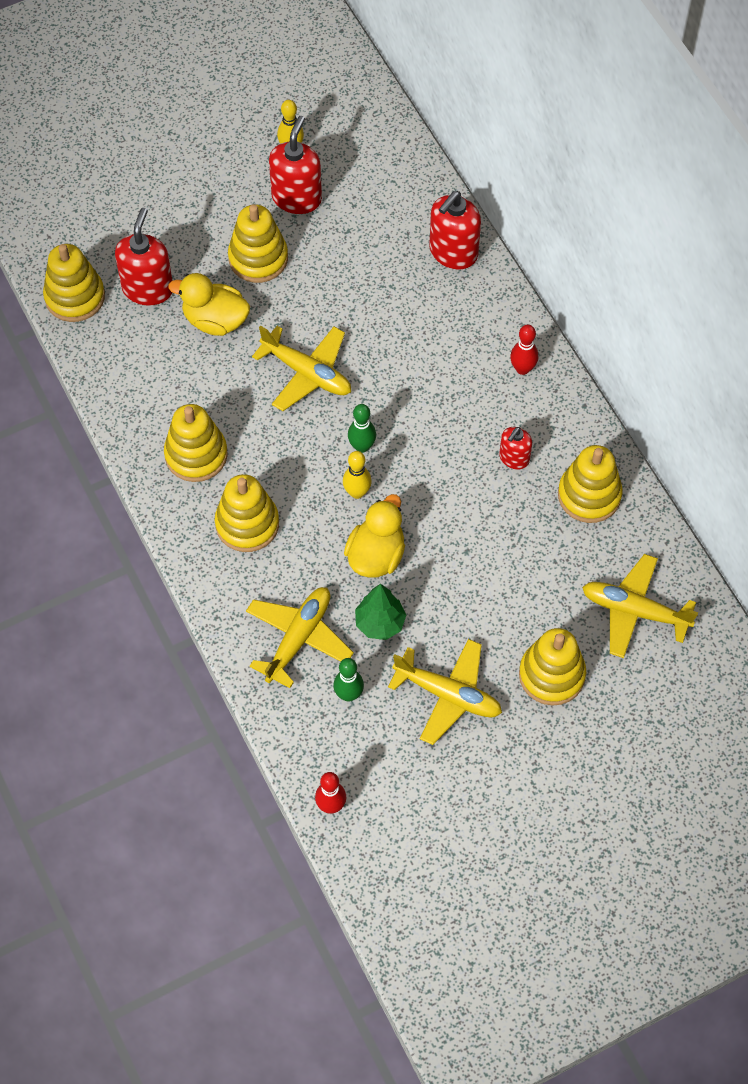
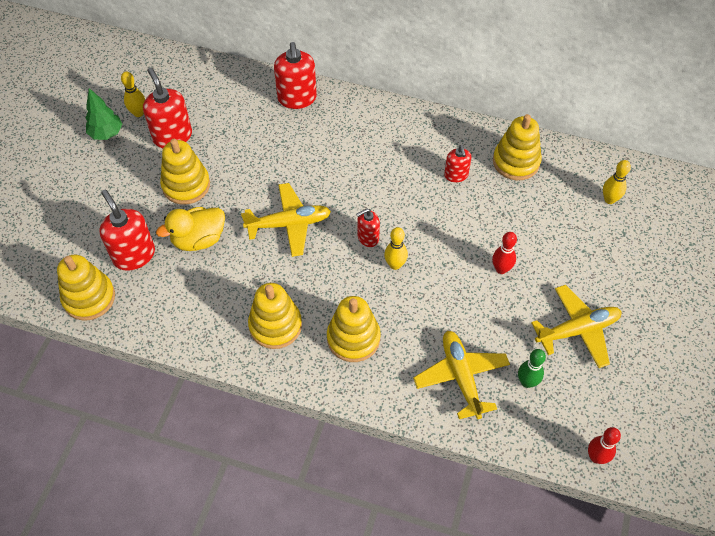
camera: 45 degrees left, 5 degrees down
(362, 446) = (368, 237): green bowling pin -> red soap dispenser
(376, 555) = (447, 290): yellow duck -> none
(380, 623) = (494, 325): green tree -> green tree (106, 134)
(522, 369) = (405, 127): red bowling pin -> red bowling pin (501, 269)
(551, 675) = (613, 269): yellow stacking toy -> none
(634, 611) = (609, 199): yellow plane -> yellow bowling pin

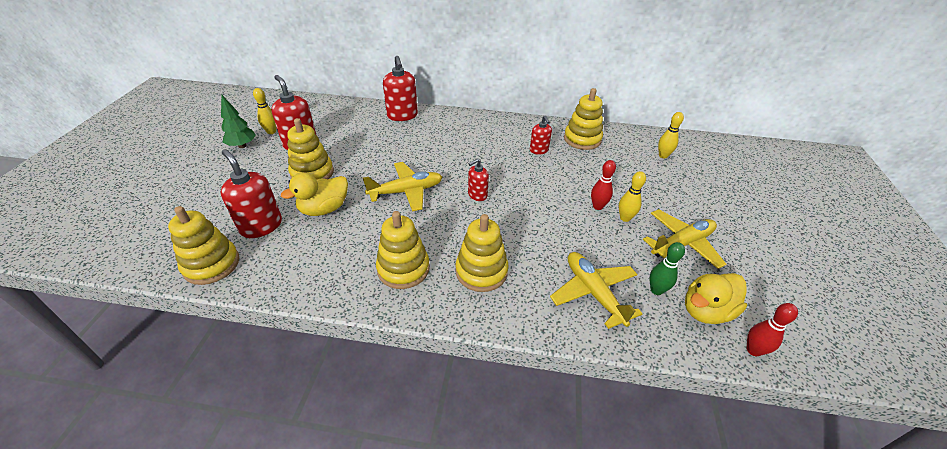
camera: 10 degrees left, 15 degrees down
(395, 265) = (506, 211): yellow bowling pin -> yellow bowling pin (625, 218)
(568, 411) = (706, 311): none -> yellow duck

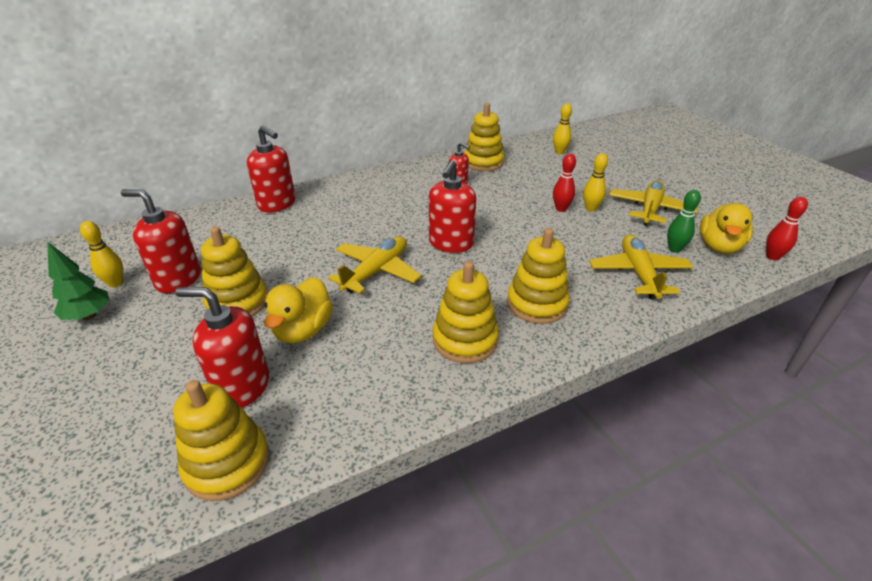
camera: 35 degrees left, 5 degrees down
(477, 195) = (451, 244): red soap dispenser -> red soap dispenser, size x1.70
(593, 293) = (638, 273): yellow plane -> yellow plane turned 60 degrees clockwise

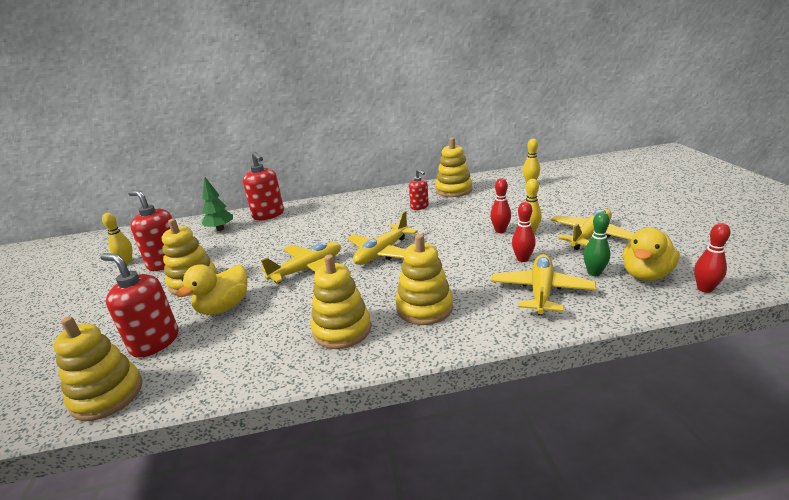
camera: 20 degrees right, 10 degrees down
(89, 316) = (96, 281): green tree -> green tree (220, 229)
(451, 244) = (382, 252): red soap dispenser -> yellow plane
(601, 239) = (522, 259): none -> red bowling pin

